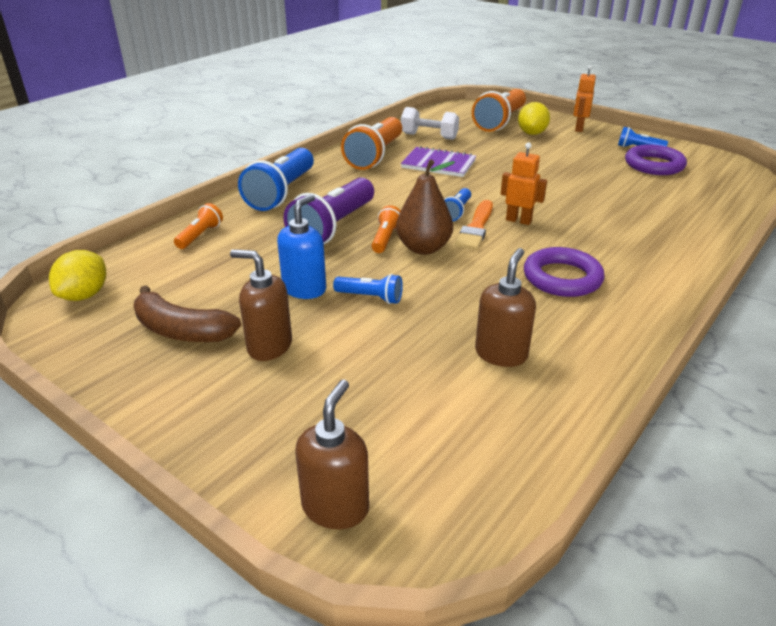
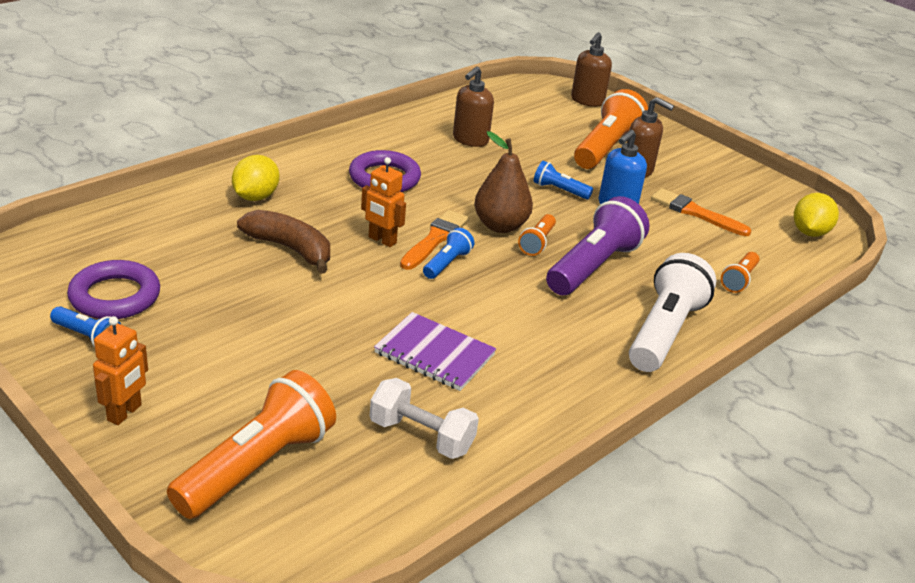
camera: 175 degrees left, 0 degrees up
(182, 331) = (708, 191): brown banana -> brown banana (290, 249)
(213, 297) = (695, 213): none -> orange brush
(282, 193) = (664, 332): blue flashlight -> white flashlight
(375, 156) = (529, 392): orange flashlight -> orange flashlight (606, 148)
(532, 133) = (226, 412): yellow lemon -> yellow lemon (255, 197)

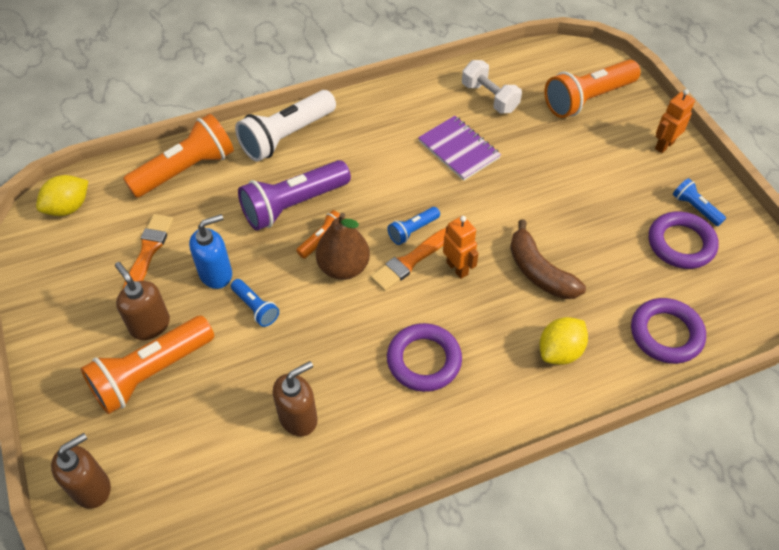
camera: 155 degrees left, 20 degrees up
(143, 220) = (666, 334): none -> purple ring
(695, 213) = (148, 251): orange brush -> orange brush turned 135 degrees counterclockwise
(739, 280) = (186, 170): orange flashlight -> orange flashlight, size x2.04

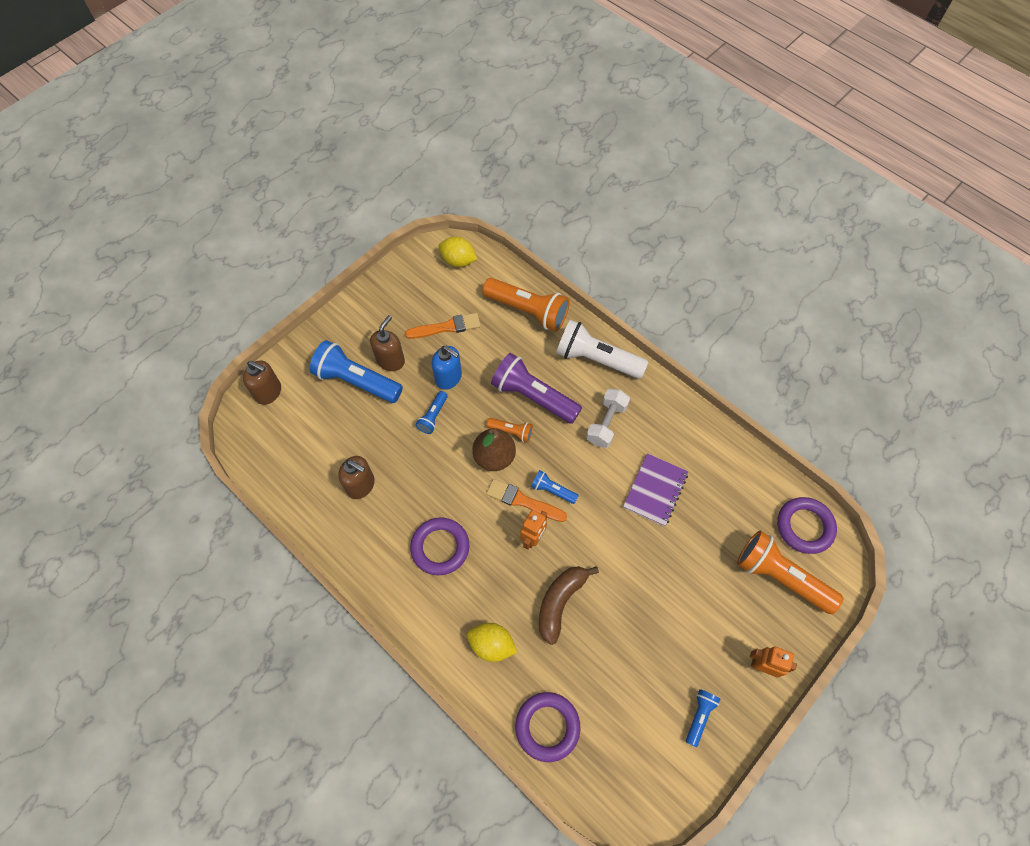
camera: 65 degrees right, 10 degrees up
(151, 373) = (356, 381): orange flashlight -> blue flashlight
(489, 98) = (730, 491): white dumbbell -> white dumbbell (606, 423)
(681, 244) = (650, 714): purple ring -> purple ring (804, 526)

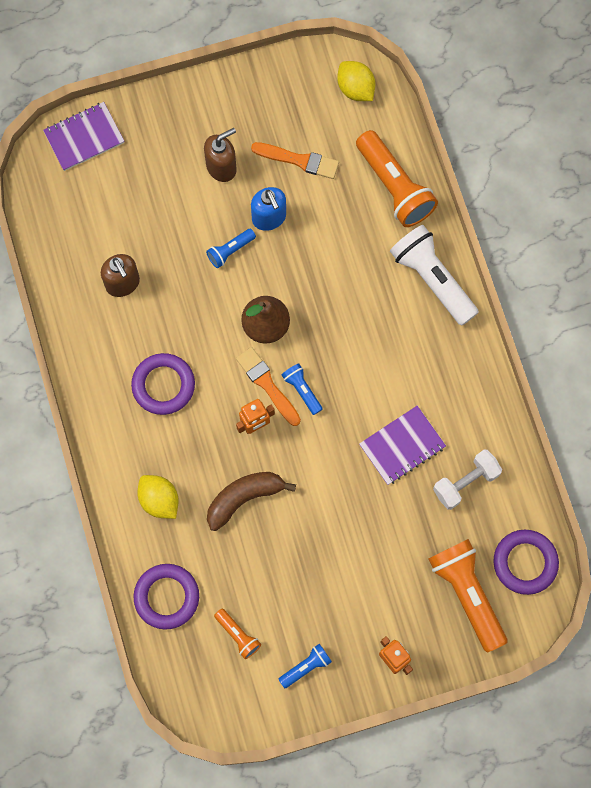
camera: 30 degrees right, 10 degrees up
(269, 392) = (84, 137): brown soap dispenser -> purple notebook
(356, 381) = (175, 171): blue flashlight -> none
(511, 431) = (298, 309): orange flashlight -> orange flashlight (238, 635)
(533, 396) = (342, 284): purple flashlight -> none
(606, 423) = (398, 353): white dumbbell -> white dumbbell (465, 482)

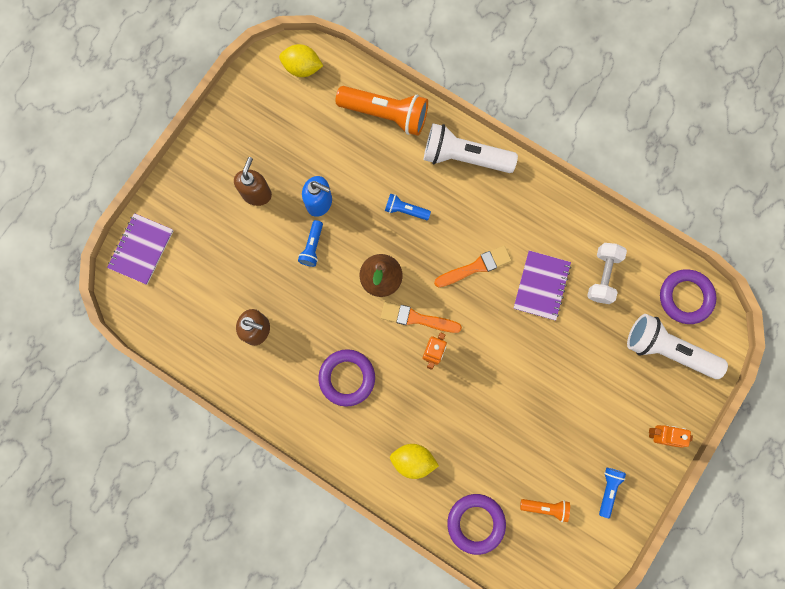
camera: 40 degrees left, 5 degrees up
(244, 498) = (468, 410): brown banana -> none
(299, 160) = (306, 147): orange brush -> orange brush (475, 267)
(302, 390) = (443, 303): blue flashlight -> blue flashlight (405, 210)
(467, 594) = (667, 350): orange flashlight -> white flashlight

